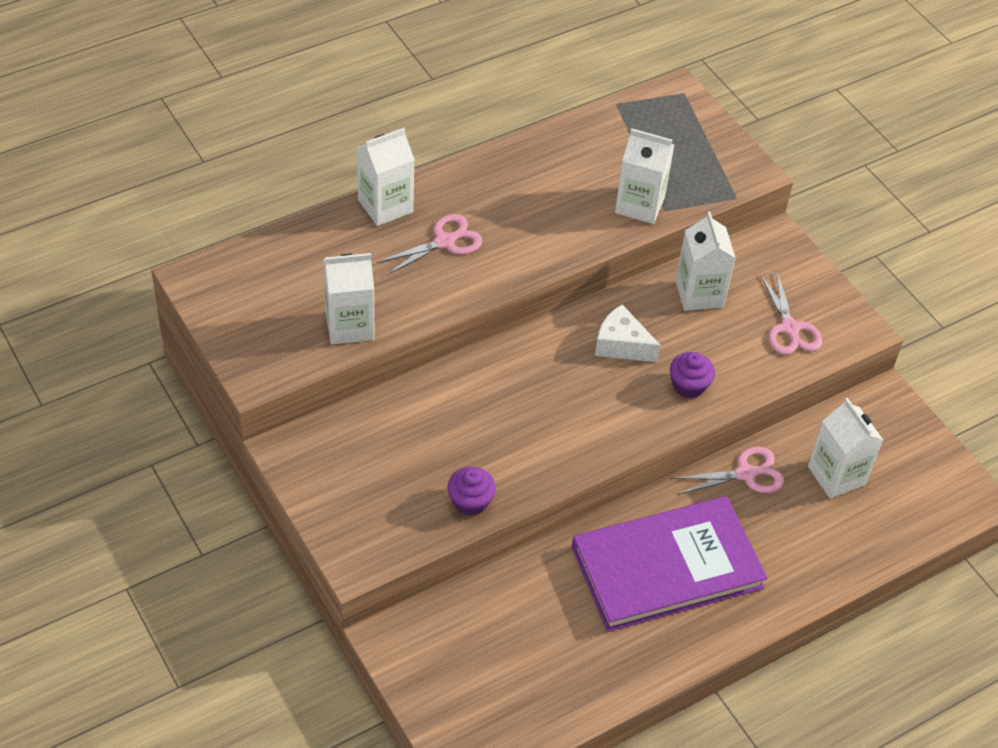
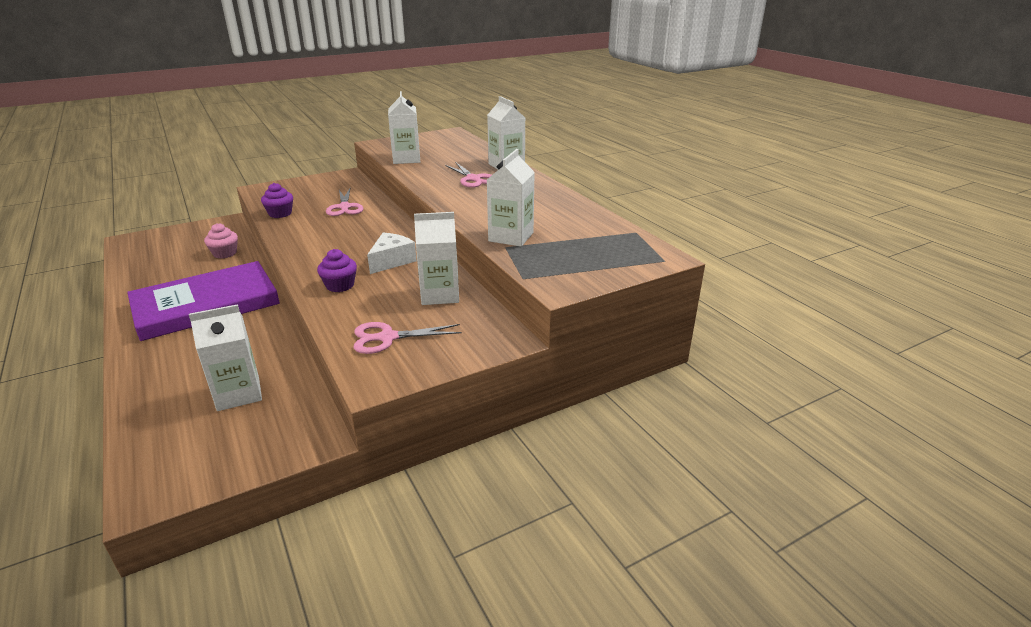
camera: 95 degrees right, 20 degrees down
(514, 597) = (225, 253): none -> pink cupcake
(667, 568) = (206, 304): purple book -> purple book turned 75 degrees clockwise
(746, 474) = (269, 344): pink scissors -> pink scissors (345, 207)

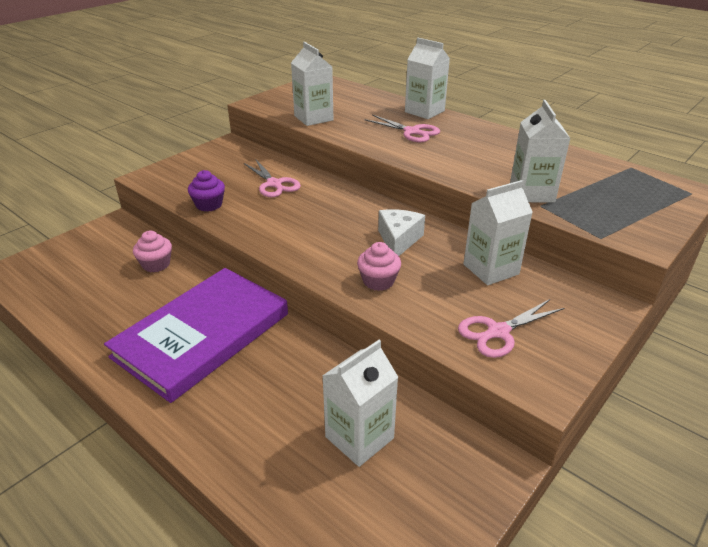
camera: 20 degrees left, 5 degrees up
(340, 285) = (378, 281): purple cupcake -> pink cupcake

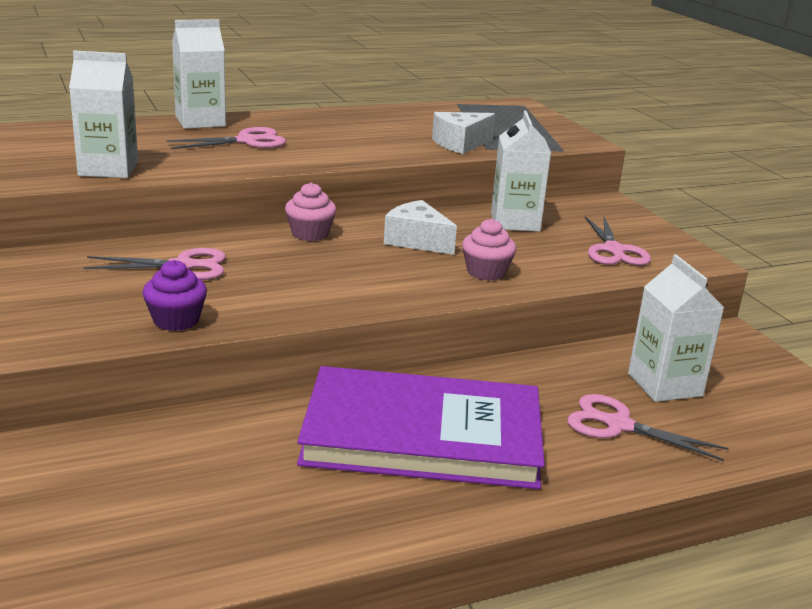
camera: 65 degrees left, 10 degrees down
(156, 264) = (202, 438): pink cupcake -> pink cupcake (310, 234)
(202, 335) = (422, 436): purple book -> purple book turned 60 degrees counterclockwise
(274, 423) = (618, 425): none -> pink scissors
(531, 193) = (460, 144): white carton -> white cheese

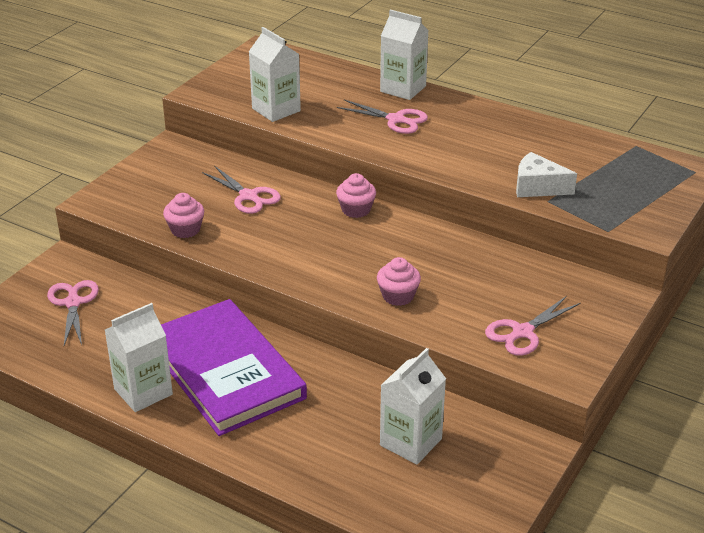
camera: 55 degrees right, 10 degrees up
(176, 320) = (185, 230): purple cupcake -> pink cupcake
(417, 241) = (407, 250): white cheese -> none
(515, 222) = (506, 272): white carton -> white carton (143, 392)
(618, 425) = (329, 440): pink scissors -> pink scissors (73, 303)

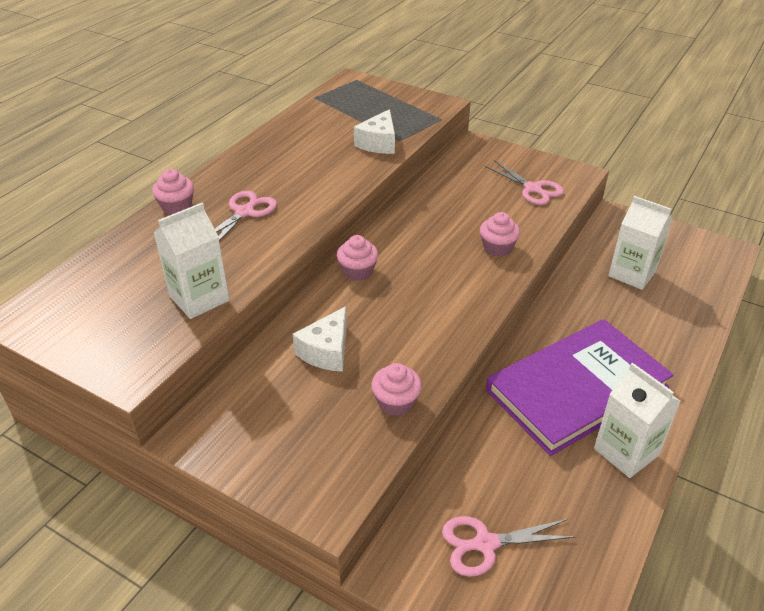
camera: 90 degrees left, 5 degrees up
(249, 196) = (327, 351): pink scissors -> white cheese
(403, 89) = (177, 207): white carton -> pink cupcake

